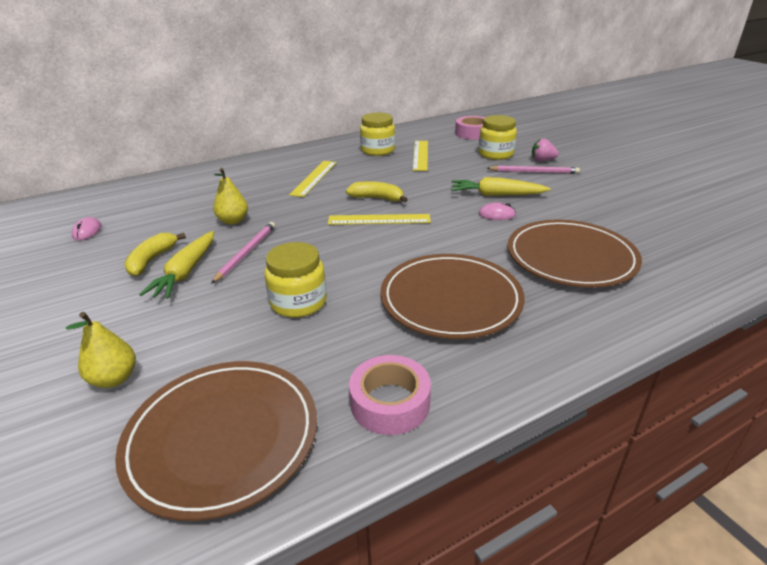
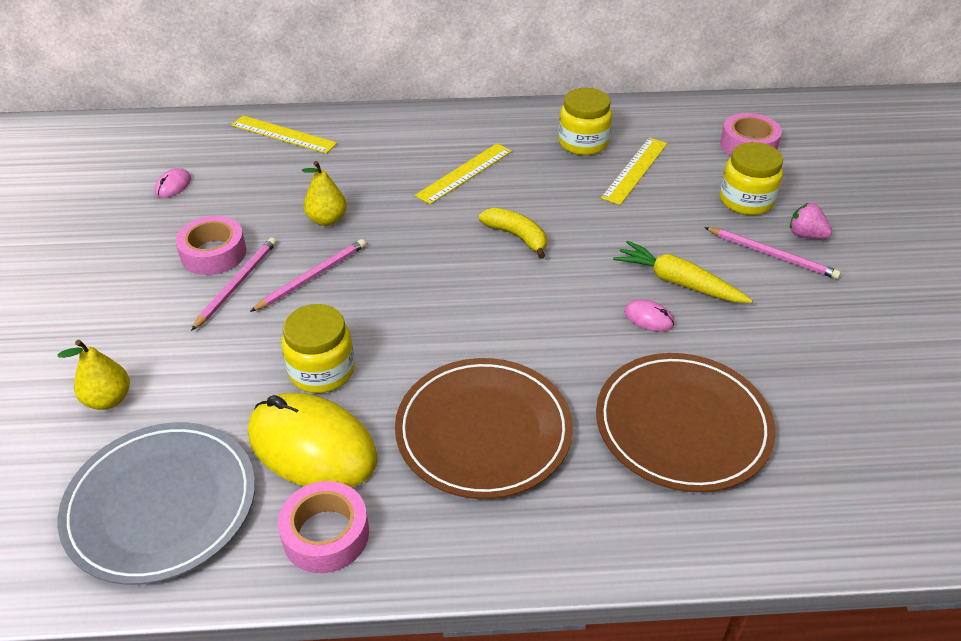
camera: 25 degrees right, 10 degrees up
(152, 260) = (213, 253): yellow banana -> pink tape
(186, 272) = (237, 284): yellow carrot -> pink pencil
(222, 437) = (161, 505): brown plate -> grey plate
(329, 350) = (312, 446): none -> yellow mouse
(379, 220) = (493, 275): yellow ruler -> yellow ruler (283, 134)

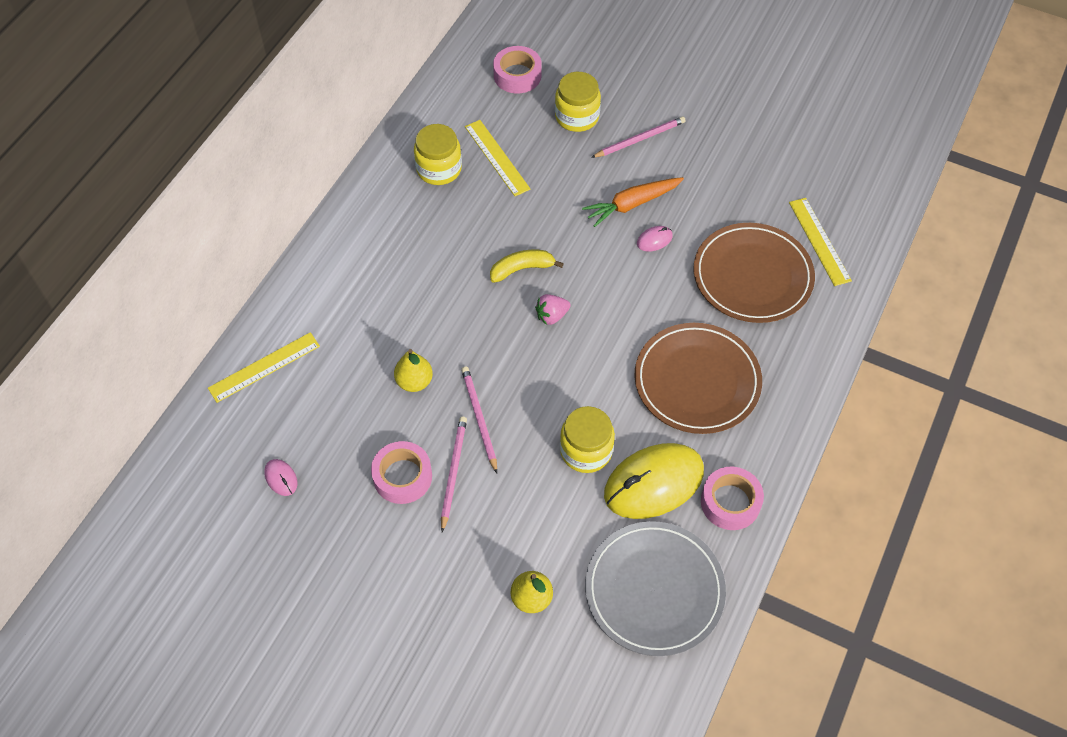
camera: 60 degrees left, 15 degrees up
(237, 284) = (453, 472): pink pencil -> pink pencil turned 45 degrees clockwise
(465, 173) = (421, 263): yellow ruler -> yellow ruler (819, 241)
(678, 282) = (632, 204): yellow carrot -> orange carrot
(806, 235) = (633, 109): pink strawberry -> pink strawberry (552, 316)

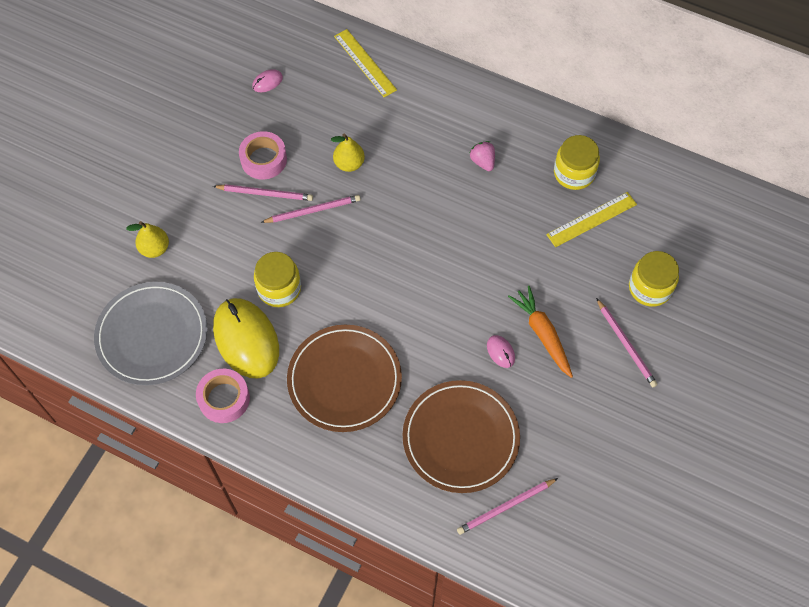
camera: 90 degrees right, 5 degrees up
(517, 75) = (698, 236): pink tape -> none
(522, 269) = (464, 241): yellow banana -> none
(552, 316) = (414, 264): pink strawberry -> pink strawberry (482, 161)
(819, 241) = (505, 507): yellow ruler -> pink pencil

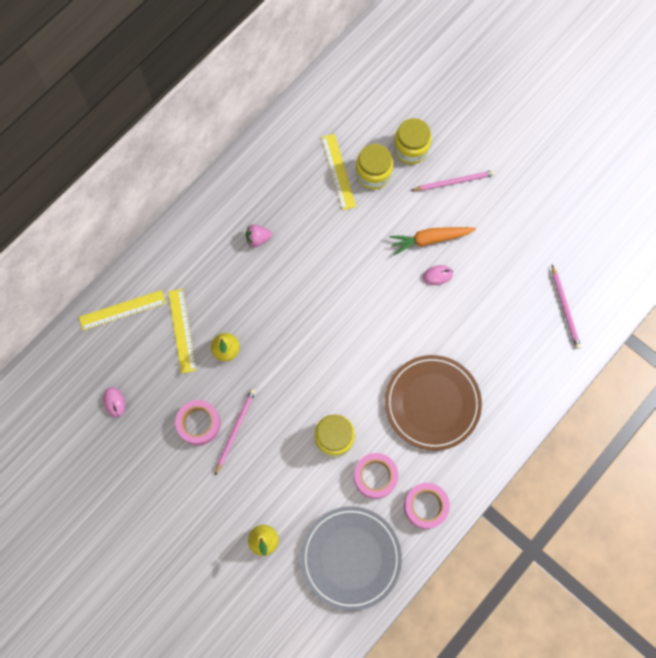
camera: 75 degrees left, 10 degrees up
(246, 339) = (375, 476): yellow mouse -> pink tape
(313, 210) = (265, 392): pink pencil -> none
(358, 119) = (182, 330): none -> yellow ruler
(460, 438) = (502, 326): brown plate -> none
(574, 173) = (291, 171): yellow jar -> yellow jar (373, 174)

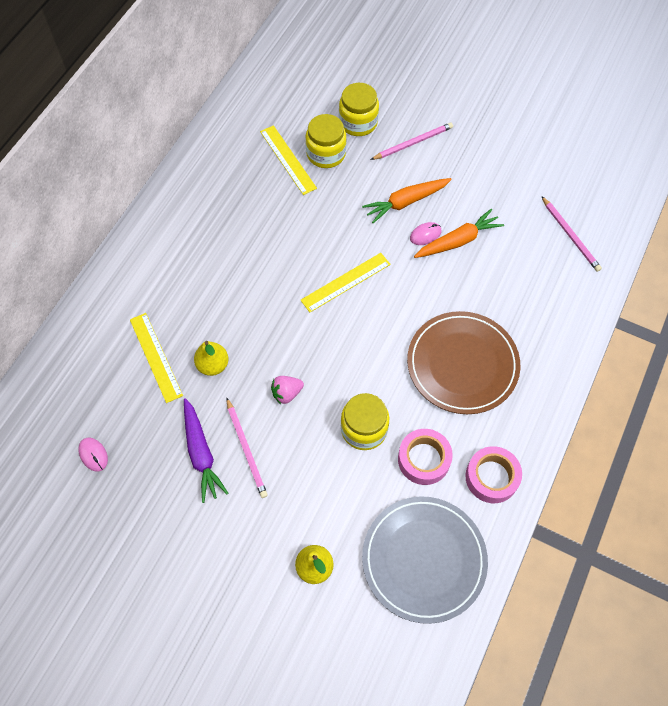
camera: 15 degrees left, 10 degrees down
(122, 310) = (81, 352): yellow ruler -> yellow ruler (346, 282)
(199, 423) = (201, 453): pink tape -> purple carrot
(235, 430) = (246, 449): pink pencil -> pink pencil turned 150 degrees clockwise
(258, 239) = (219, 243): pink strawberry -> pink strawberry (287, 393)
(464, 288) = (458, 241): none -> orange carrot

